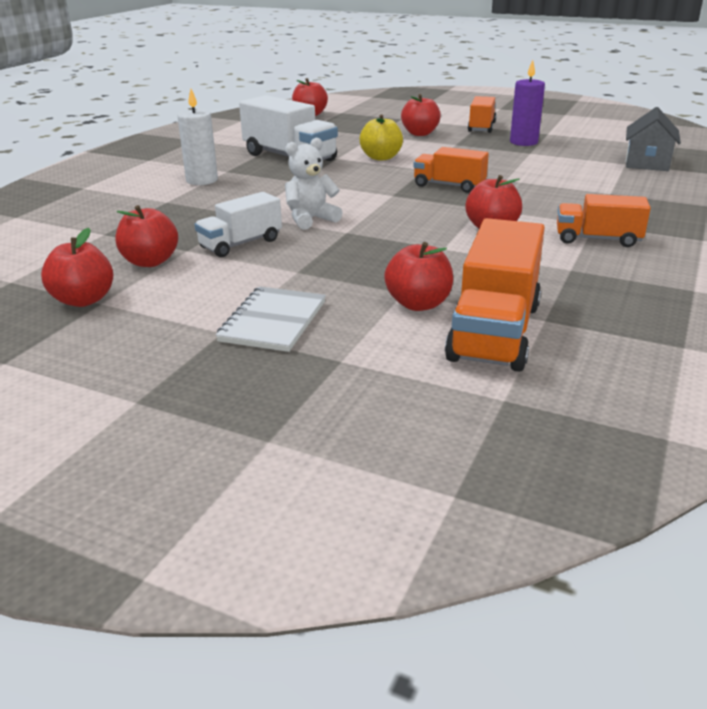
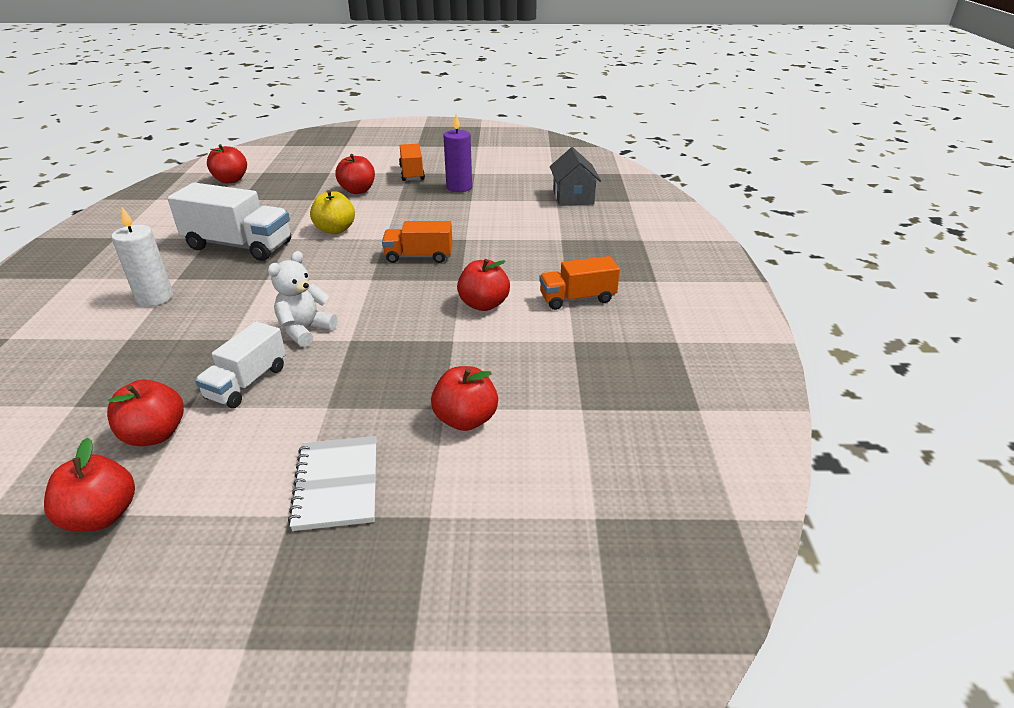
camera: 25 degrees left, 5 degrees up
(494, 332) = (548, 436): orange truck -> none

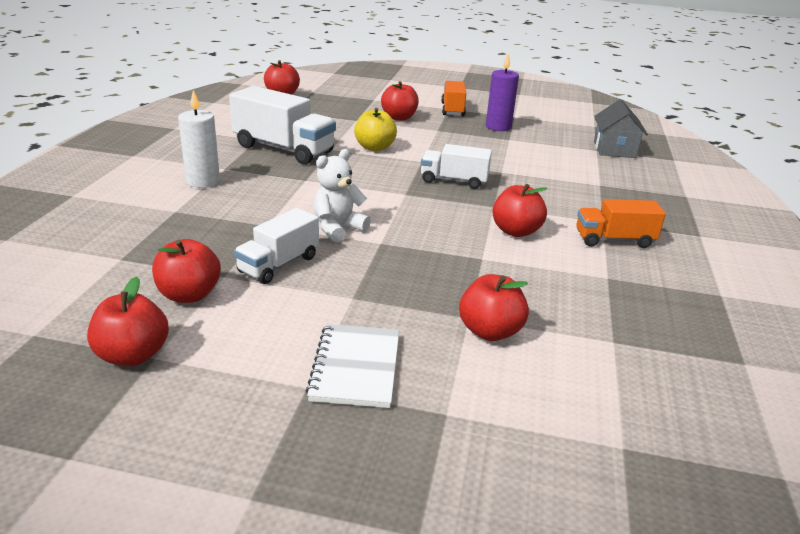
camera: 10 degrees right, 5 degrees down
(419, 256) = (454, 181): orange truck -> white truck

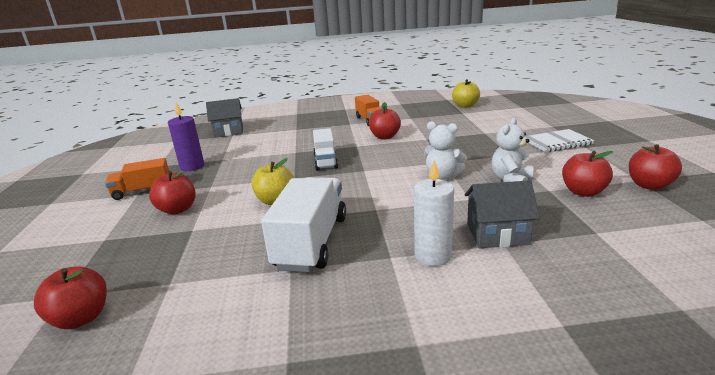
camera: 105 degrees left, 5 degrees down
(191, 214) = (497, 234): none -> grey house
(278, 264) = (510, 179): white truck -> white teddy bear
(490, 331) = (489, 128): red apple -> none
(670, 365) = (465, 106): none -> yellow apple

